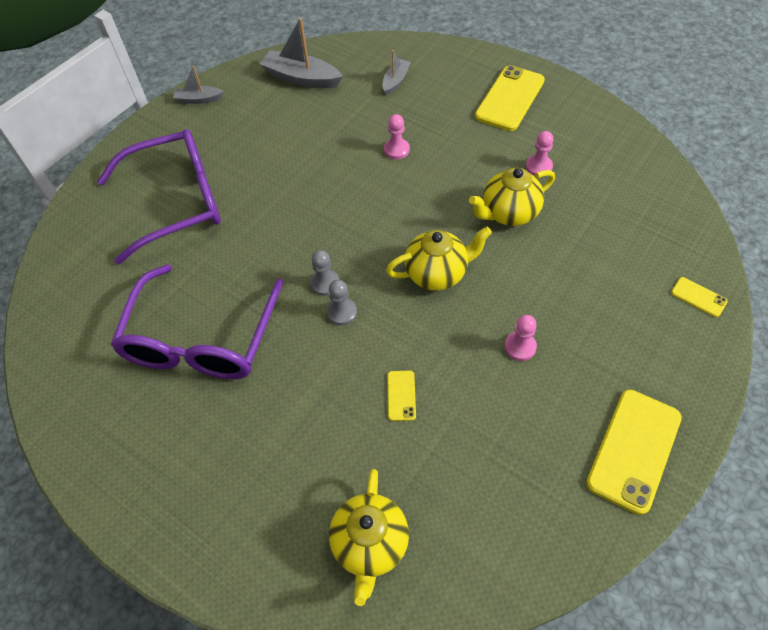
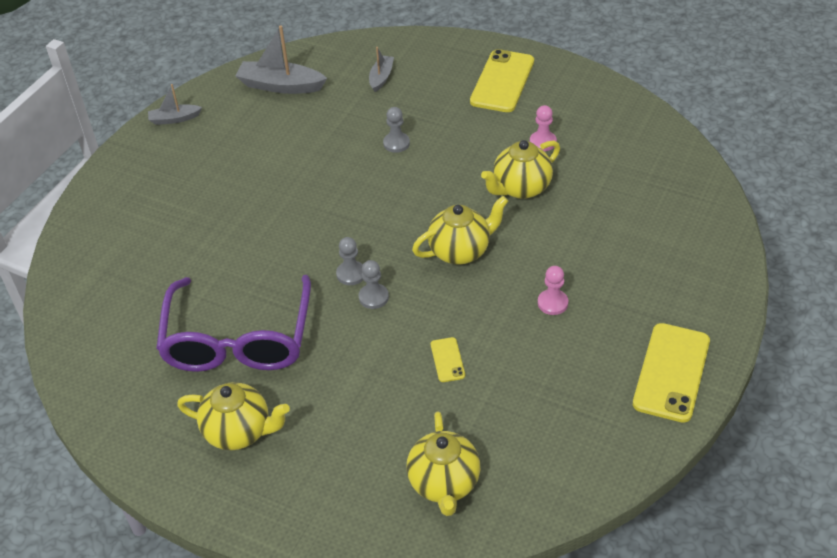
camera: 10 degrees left, 10 degrees down
(177, 202) = (178, 220): purple glasses -> none
(178, 443) = (239, 431): none -> yellow teapot
(396, 150) = (396, 143): pink pawn -> grey pawn
(698, 297) = (712, 238): yellow phone -> none

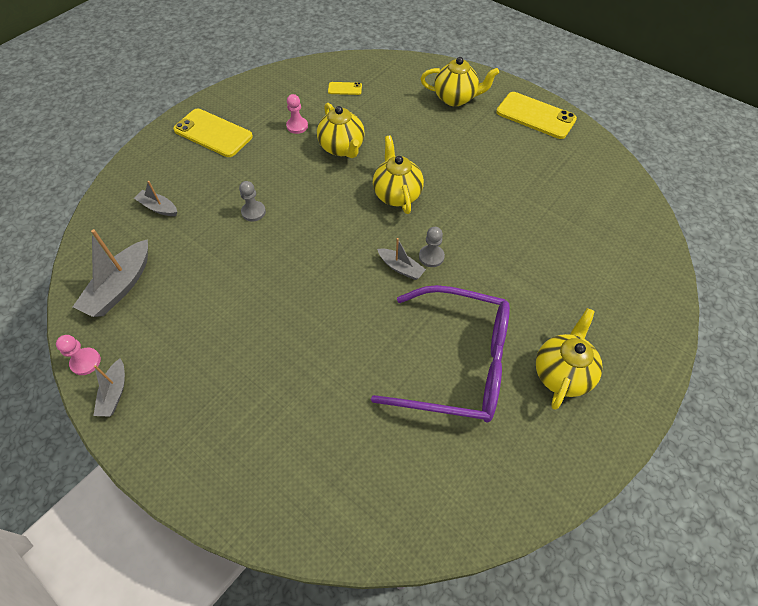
camera: 80 degrees left, 10 degrees up
(351, 274) = (401, 268): grey pawn -> grey boat
(444, 483) = (619, 245): yellow teapot -> yellow teapot (455, 98)
(447, 360) = (506, 222): yellow phone -> yellow phone (345, 89)
(552, 303) = (464, 156): pink pawn -> pink pawn (85, 362)

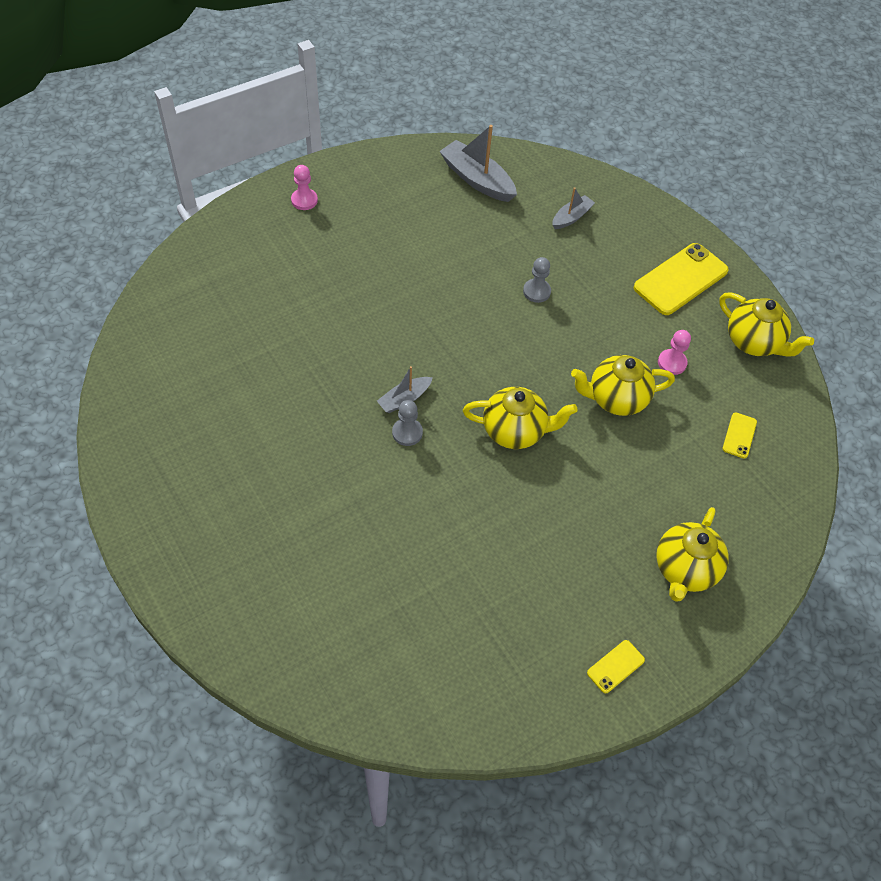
camera: 105 degrees right, 0 degrees up
(85, 362) = (404, 152): pink pawn -> pink pawn (304, 200)
(114, 393) = (365, 166): grey boat -> none
(457, 363) = (269, 407): purple glasses -> none
(535, 116) = (615, 666): yellow phone -> yellow phone, size x0.47
(561, 373) = (210, 493): yellow teapot -> yellow teapot (753, 342)

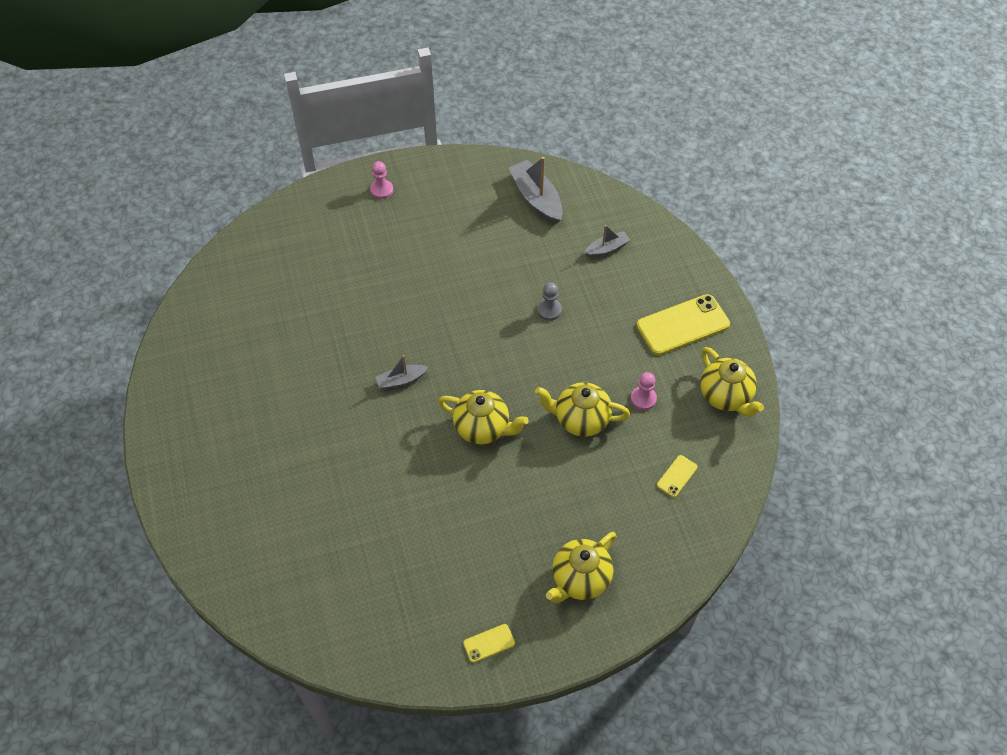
camera: 20 degrees right, 0 degrees up
(407, 433) = (393, 409): grey pawn -> none

